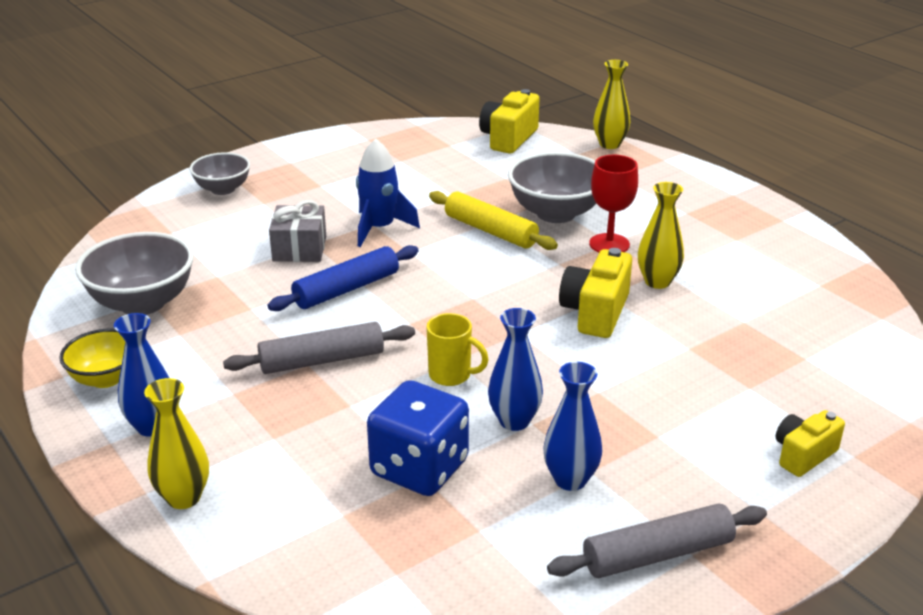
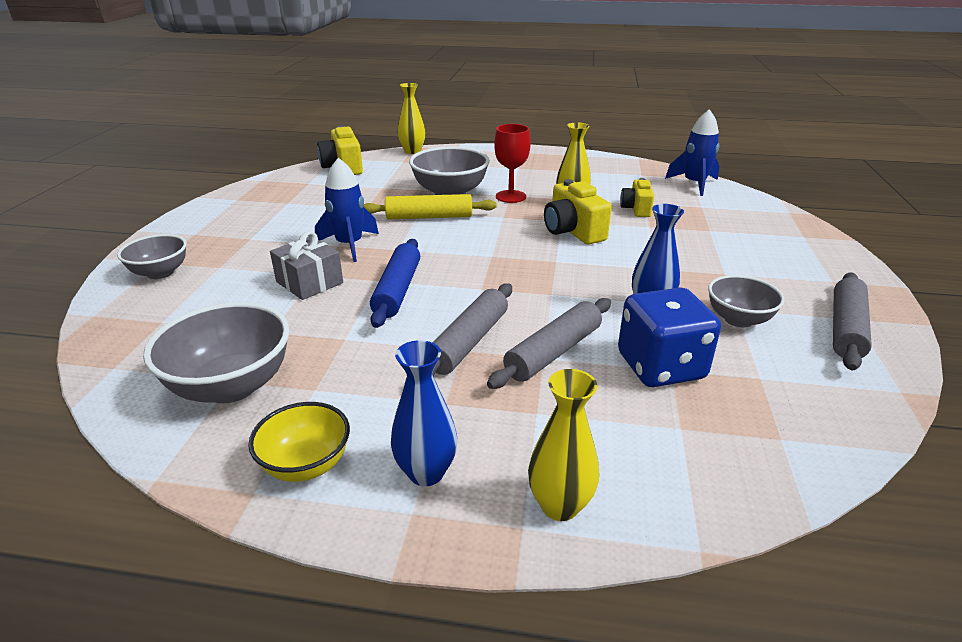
camera: 45 degrees left, 0 degrees up
(364, 406) = (553, 352): none -> grey rolling pin
(451, 375) = (567, 303): yellow mug -> none
(570, 479) = (738, 319): blue vase -> grey bowl
(803, 455) = (789, 247): yellow camera -> yellow camera (636, 209)
(863, 328) = (694, 184): none -> blue rocket

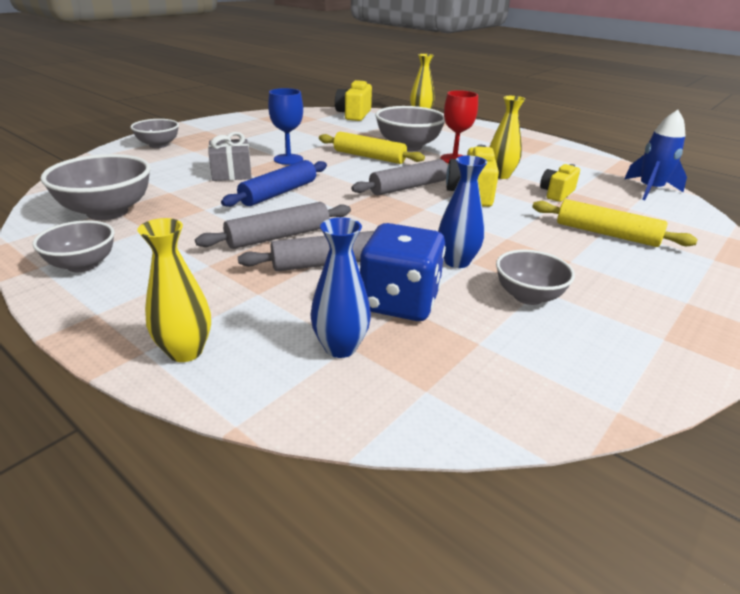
camera: 30 degrees right, 0 degrees up
(306, 465) = (83, 265): yellow bowl -> grey bowl
(349, 245) = (288, 159): blue rocket -> blue goblet
(426, 472) = (137, 296): blue vase -> blue vase (340, 347)
(716, 238) = (606, 234): none -> yellow rolling pin
(846, 329) = (637, 342): grey rolling pin -> grey rolling pin (408, 187)

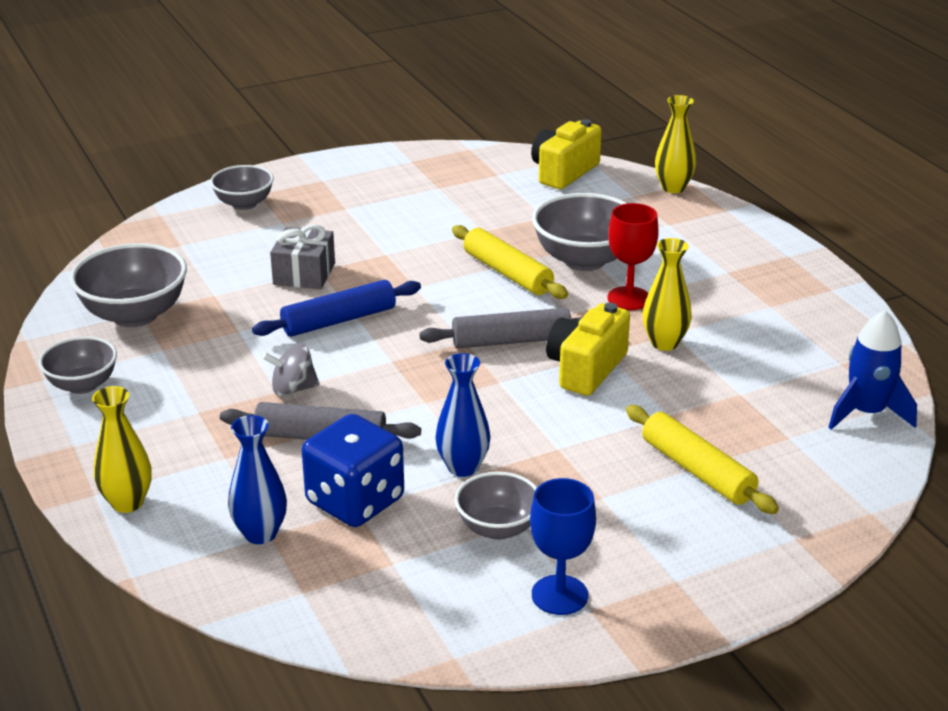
camera: 25 degrees right, 0 degrees up
(278, 236) = (293, 389): grey rolling pin -> grey spinning top
(288, 159) = (392, 260): blue goblet -> blue goblet (559, 595)
(556, 193) = (710, 392): yellow camera -> none

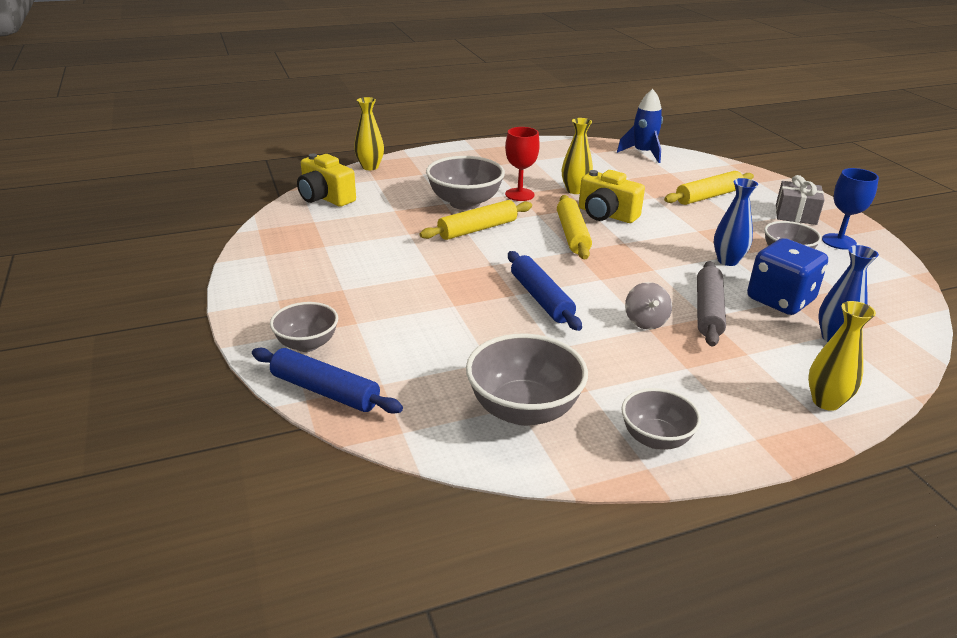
camera: 85 degrees left, 0 degrees up
(171, 221) = (325, 391): none -> blue rolling pin
(304, 274) = (460, 312): grey gift -> grey gift (795, 214)
(511, 341) = (572, 234): grey rolling pin -> yellow rolling pin

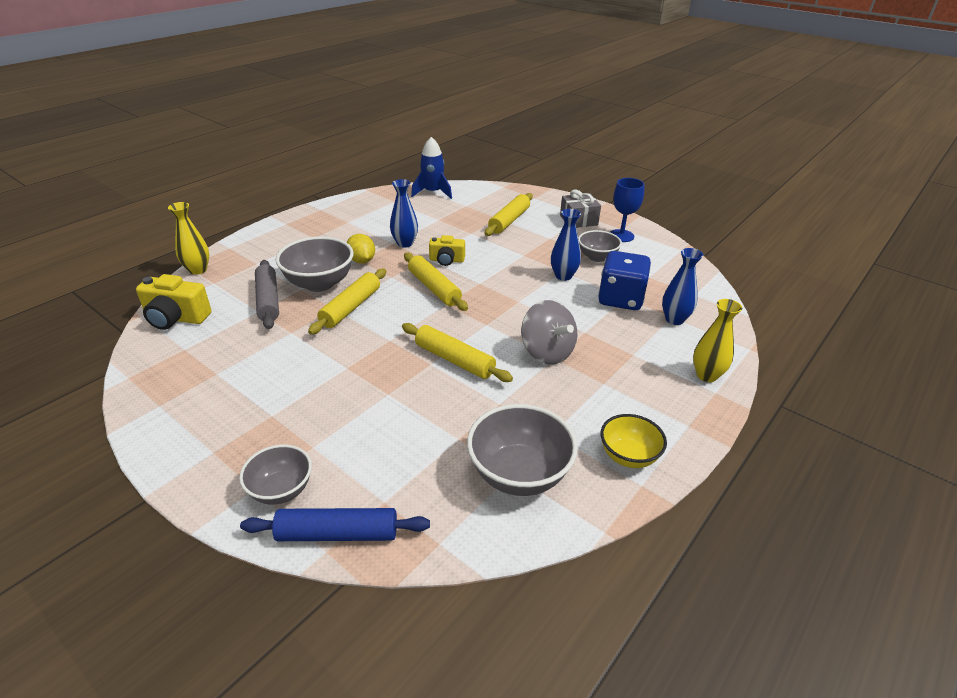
camera: 30 degrees left, 5 degrees up
(519, 194) = (361, 261): red goblet -> yellow lemon
(541, 298) = (454, 360): blue rolling pin -> yellow rolling pin
(575, 190) = (405, 243): yellow vase -> blue vase
(606, 215) = (446, 260): yellow camera -> yellow camera, size x0.65
(645, 321) = (547, 352): grey spinning top -> grey spinning top, size x1.58
(655, 438) = (628, 456): grey bowl -> yellow bowl
(708, 311) = (582, 326): grey rolling pin -> grey rolling pin (268, 300)

